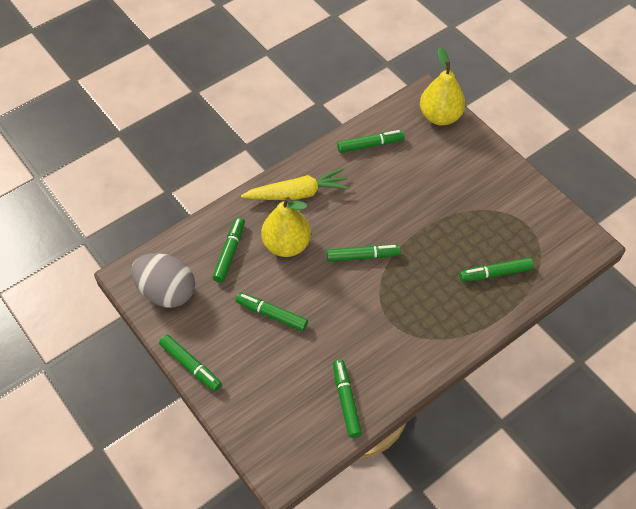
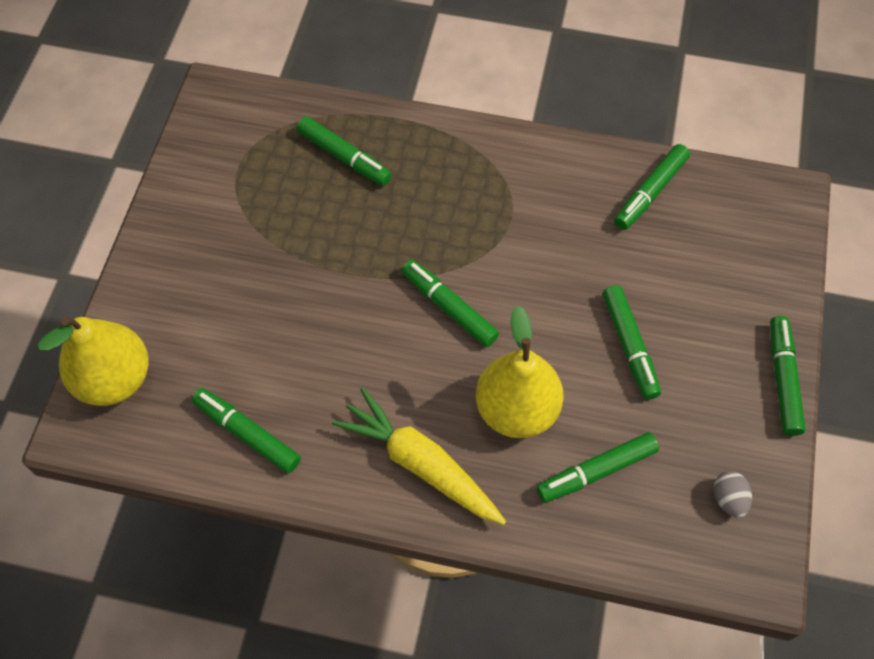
camera: 130 degrees left, 5 degrees up
(167, 292) = (728, 499): grey egg -> grey egg, size x0.41

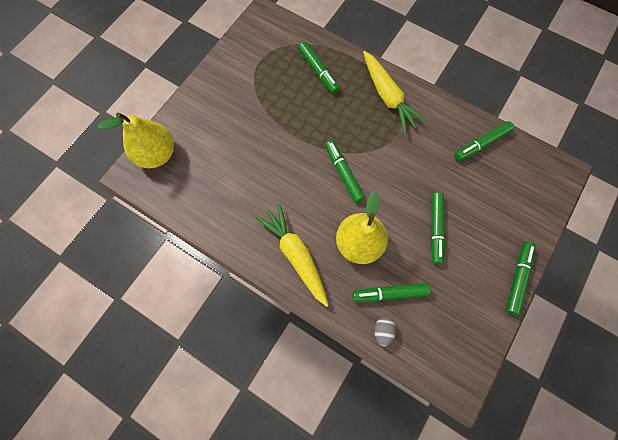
camera: 20 degrees right, 10 degrees up
(247, 434) = (212, 207): green marker -> none
(474, 163) = (388, 96): none -> yellow carrot
(728, 499) = (458, 336): grey egg -> grey egg (382, 331)

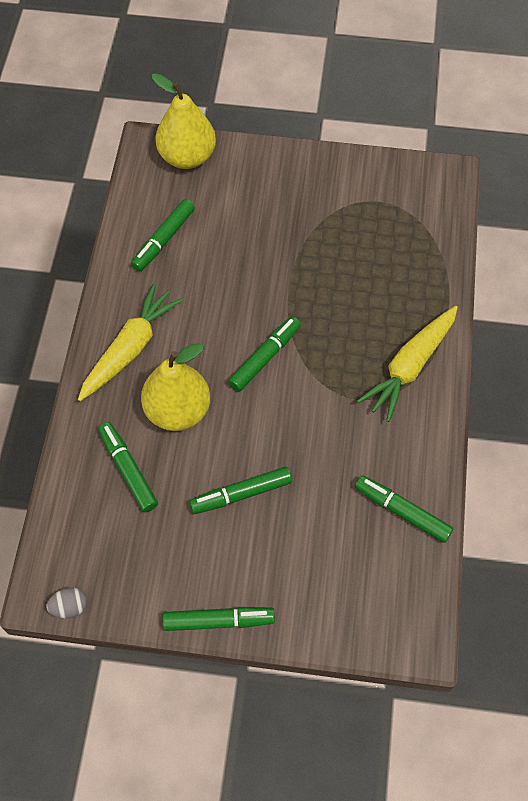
camera: 65 degrees right, 10 degrees down
(318, 71) = (399, 271): green marker -> green marker (163, 240)
(382, 331) = (77, 479): grey egg -> grey egg (69, 607)

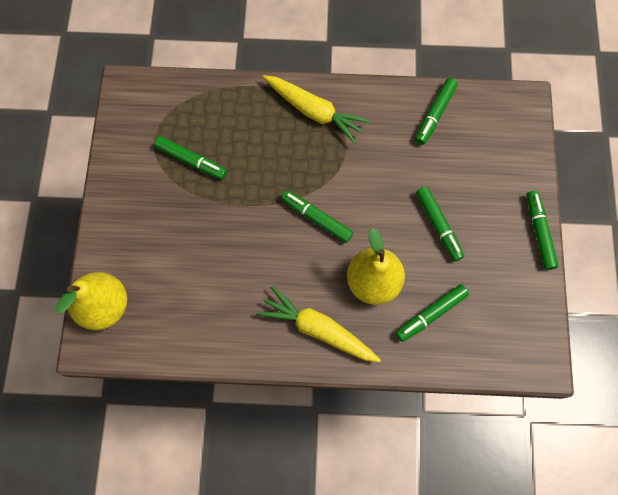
camera: 95 degrees left, 10 degrees up
(69, 607) = (550, 342): grey egg -> none
(163, 240) = (202, 315): green marker -> green marker (191, 161)

